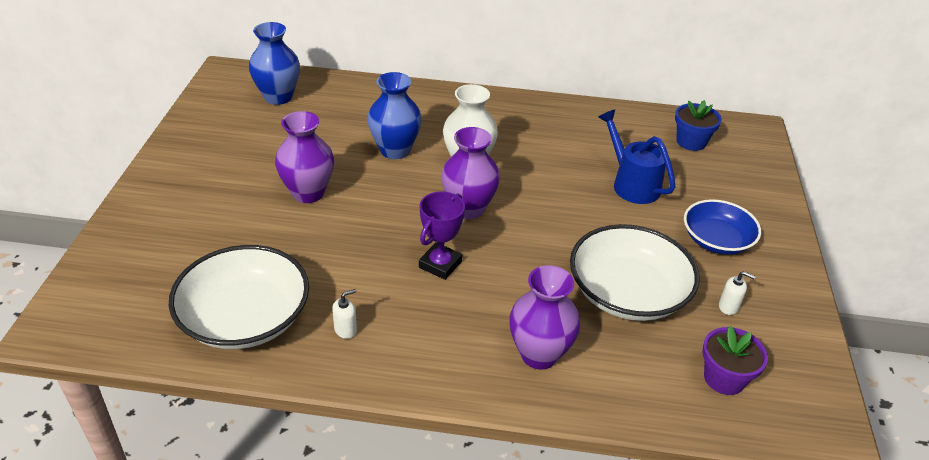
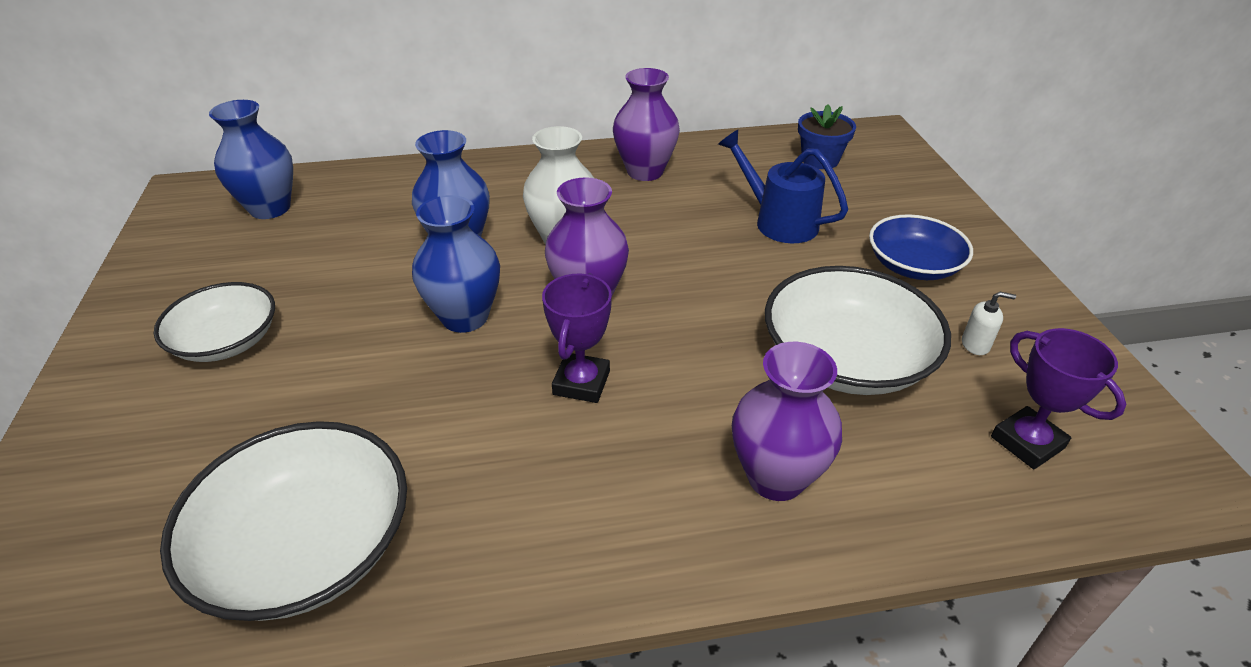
camera: 15 degrees left, 0 degrees up
(229, 184) = (227, 341): none -> white bowl
(308, 193) = (352, 327): purple vase -> purple vase (645, 171)
(346, 329) = (478, 520): white soap dispenser -> none
(381, 203) = (465, 317): none -> blue vase
(724, 378) = (1027, 442): purple flower pot -> purple trophy

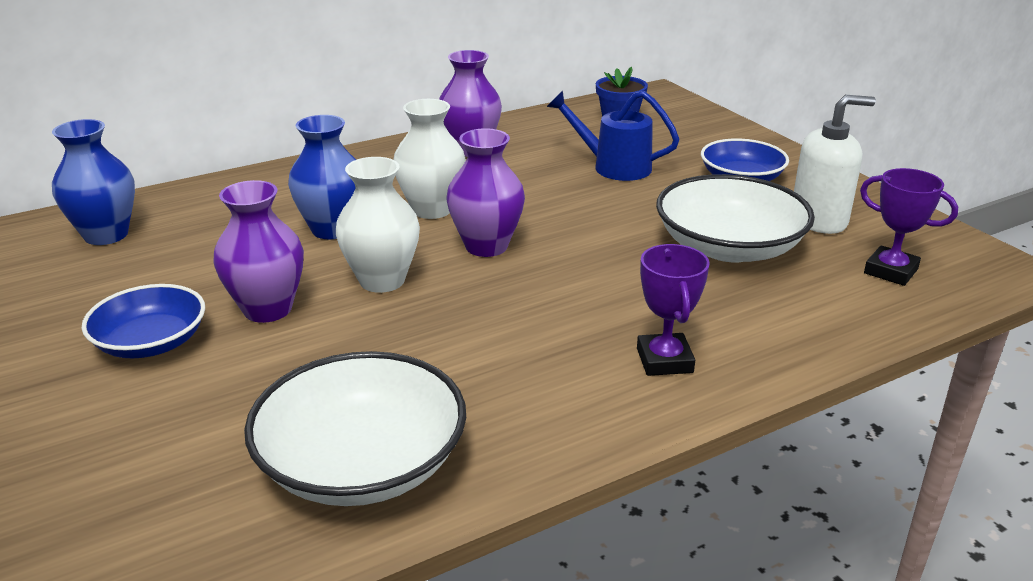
camera: 20 degrees left, 10 degrees down
(227, 341) = (151, 342): white bowl -> blue bowl
(465, 317) = (382, 280): blue vase -> white vase
(581, 383) = (524, 304): purple trophy -> purple trophy (664, 360)
(776, 477) = (725, 330): purple vase -> purple vase (267, 309)
(975, 345) = (819, 220): white soap dispenser -> white soap dispenser, size x2.28

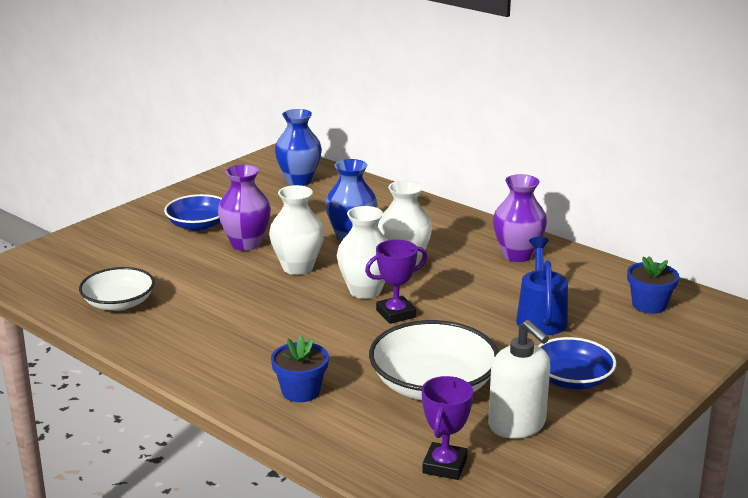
camera: 70 degrees right, 5 degrees down
(362, 463) = (119, 303): white bowl -> white bowl, size x0.65
(486, 246) = (365, 291): purple vase -> white vase
(664, 360) = (255, 376): purple trophy -> purple trophy (396, 314)
(715, 332) = (301, 391): none -> blue flower pot

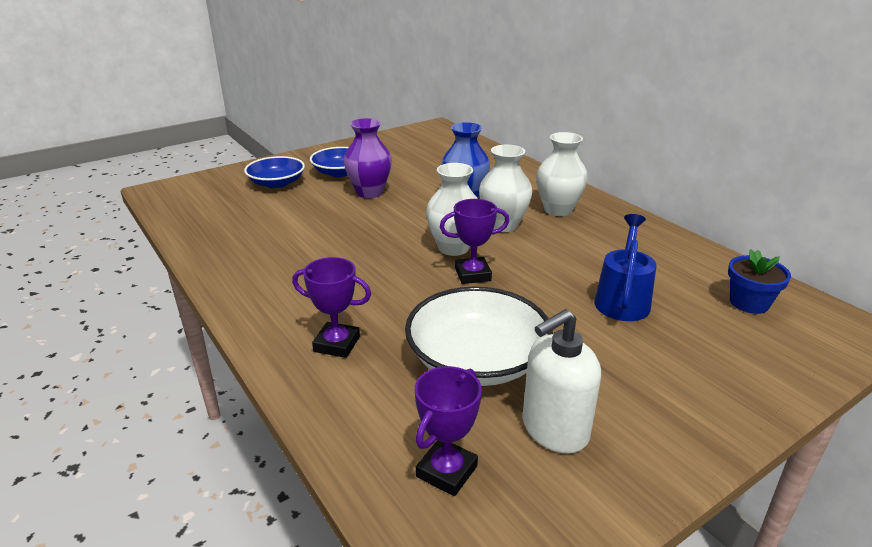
camera: 15 degrees right, 5 degrees up
(119, 303) = (230, 230): white bowl -> none
(297, 267) = (402, 218): white vase -> white vase (558, 210)
(299, 180) = (443, 146): blue vase -> none
(301, 391) = (337, 344): blue flower pot -> purple trophy
(517, 255) = (617, 232): purple vase -> none
(517, 425) = (554, 429): white soap dispenser -> white soap dispenser turned 75 degrees clockwise
(572, 379) = (638, 379): blue bowl -> blue bowl (276, 183)

